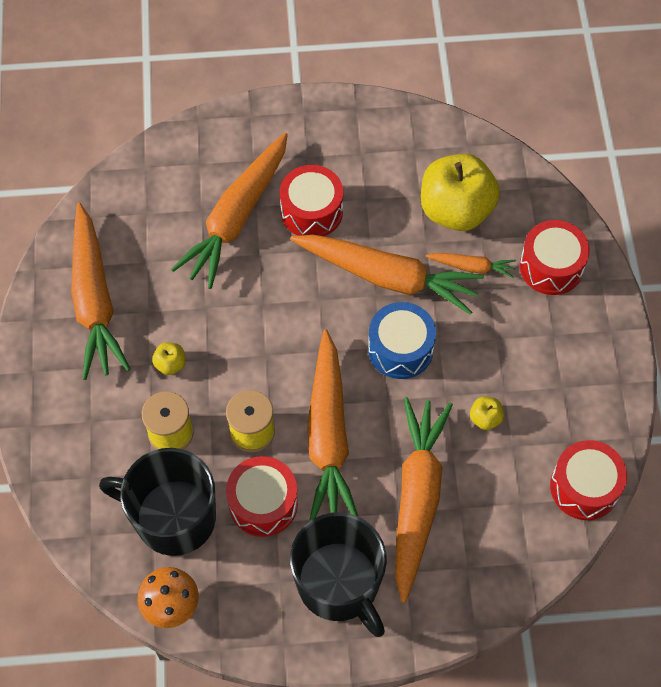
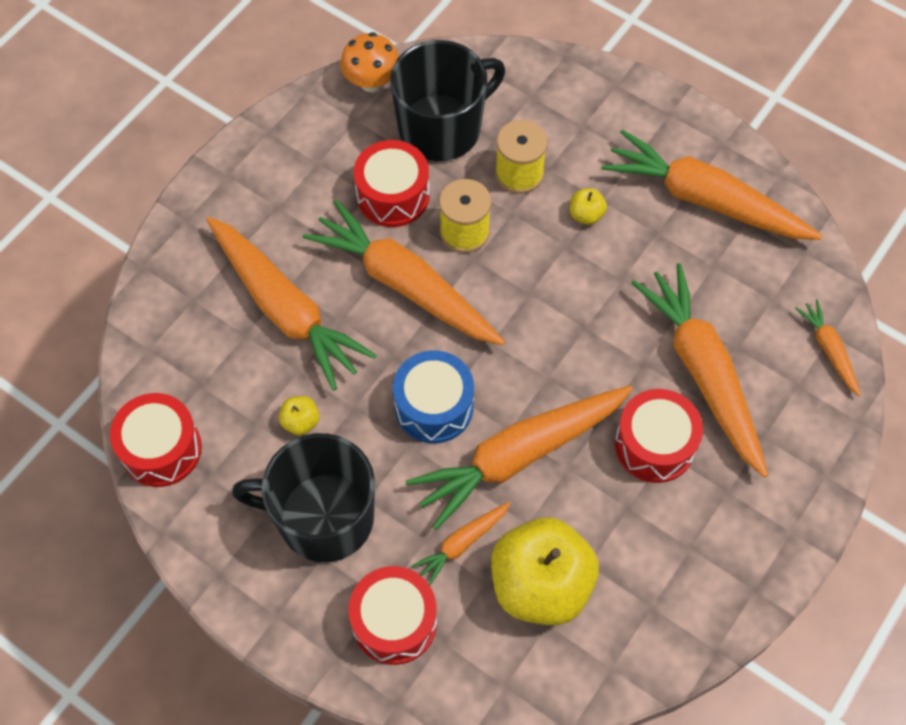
camera: 130 degrees right, 0 degrees up
(158, 162) = (828, 350): none -> orange carrot
(339, 584) = (274, 200): black mug -> black mug (323, 517)

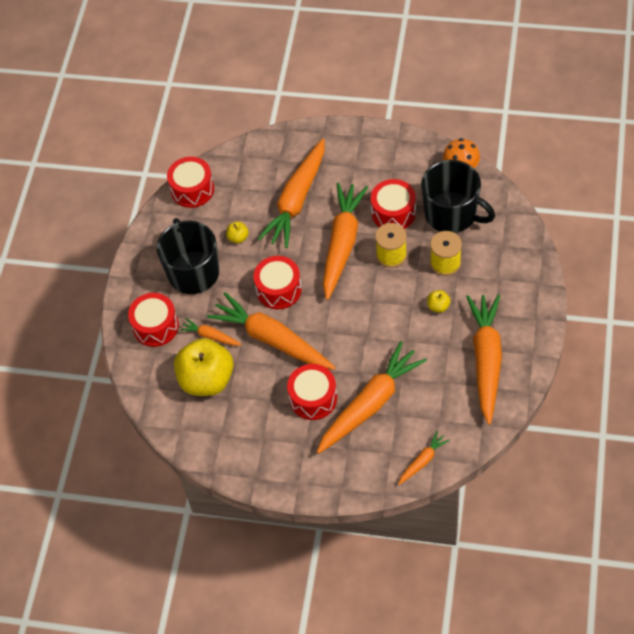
camera: 70 degrees right, 5 degrees down
(434, 406) = (279, 289): blue drum -> red drum

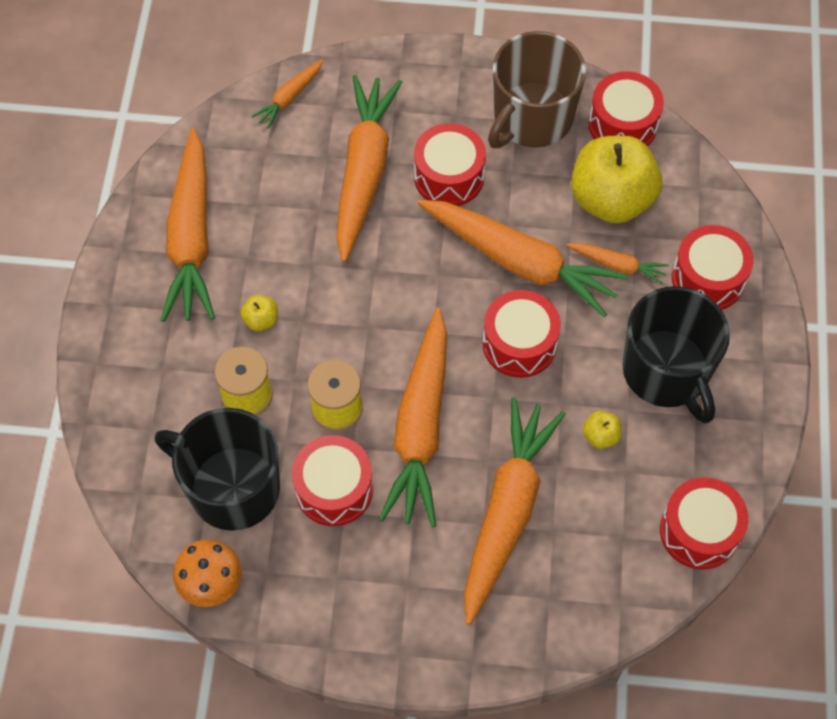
camera: 170 degrees right, 5 degrees up
(189, 433) = (622, 124): none -> red drum
(252, 440) = (531, 118): none -> brown mug
(370, 403) = (364, 171): orange carrot -> orange carrot turned 150 degrees clockwise

